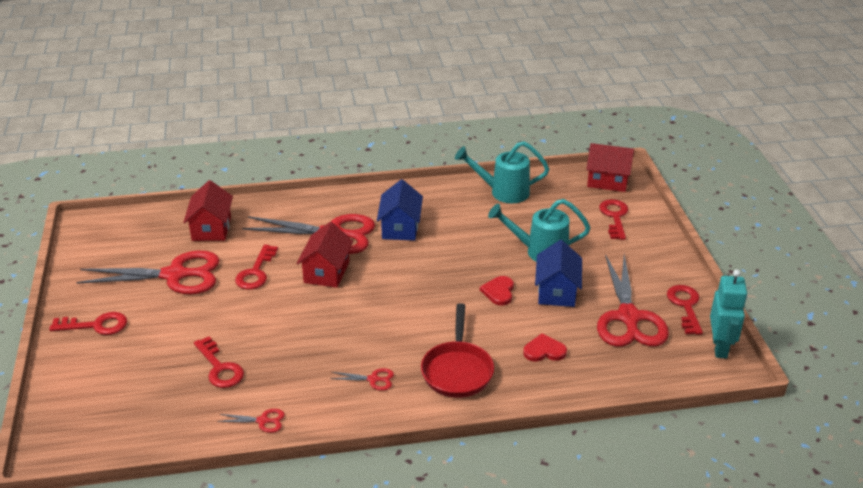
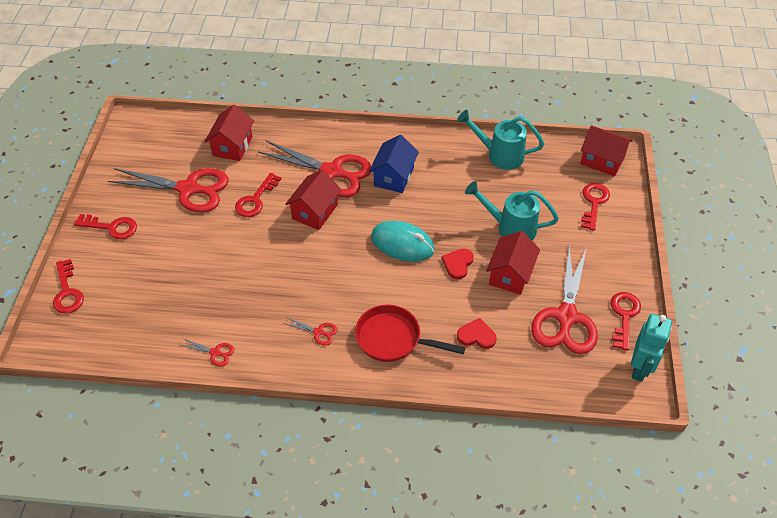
camera: 15 degrees right, 15 degrees up
(220, 368) = (197, 292): red key -> red key (67, 292)
(433, 284) = (402, 244): none -> turquoise mouse
(457, 370) = (393, 339): red pan -> red pan turned 90 degrees clockwise
(557, 291) = (510, 274): blue house -> red house

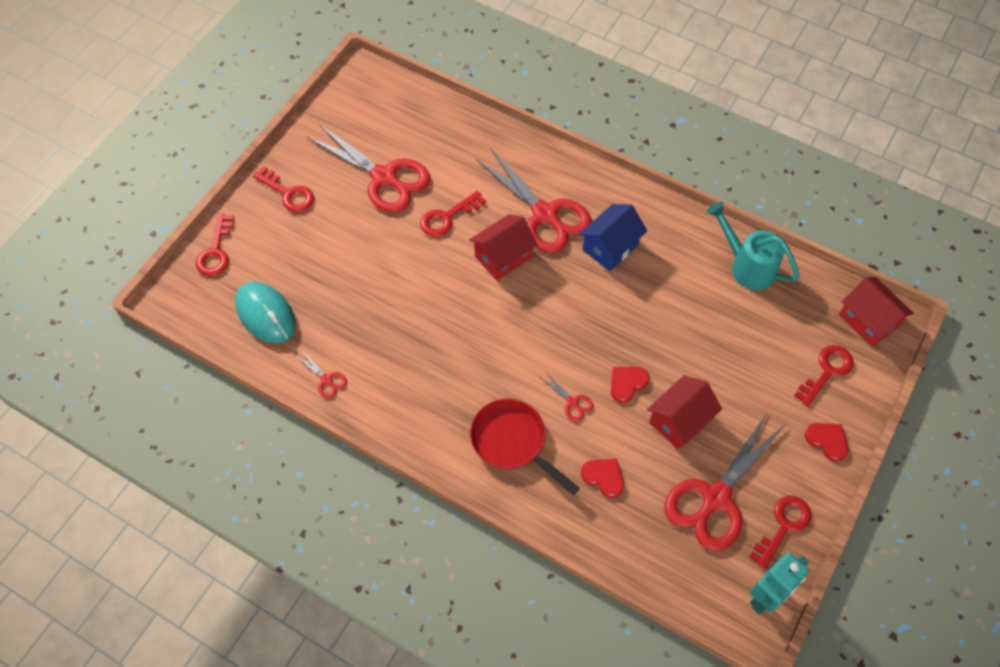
camera: 25 degrees right, 10 degrees up
(232, 146) = (453, 142): red house -> none
(318, 332) = (439, 401): red scissors -> red scissors (572, 402)
(402, 244) = (578, 334): turquoise mouse -> turquoise mouse (266, 314)
(510, 228) = (710, 363): turquoise watering can -> none
(620, 247) = (827, 440): none -> red heart

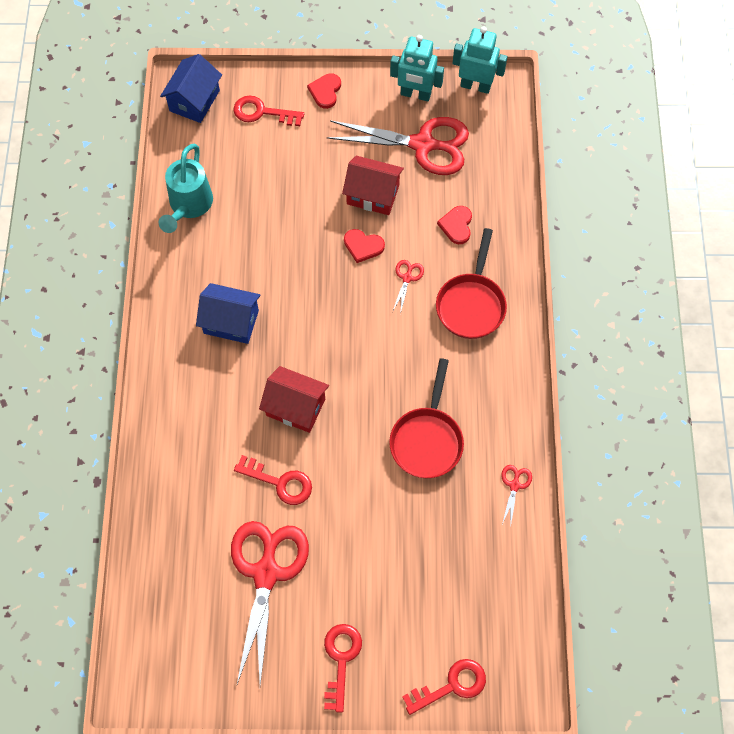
camera: 120 degrees left, 5 degrees up
(266, 314) = (487, 585): turquoise mouse -> none
(410, 336) = (427, 440): none -> red pan
(544, 214) = (226, 396): red scissors -> none
(783, 526) = (415, 94): red key -> turquoise robot
(868, 320) = (194, 101): red house -> blue house

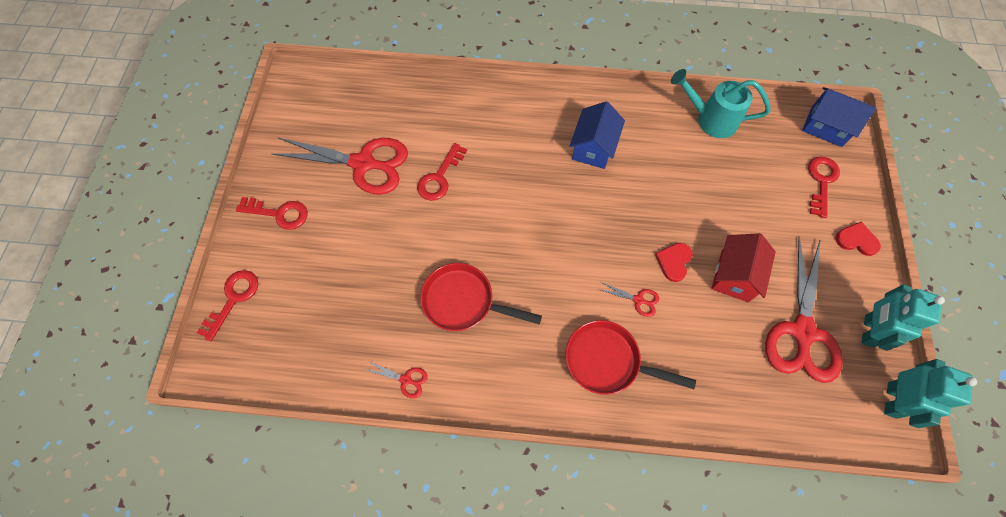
camera: 95 degrees right, 0 degrees up
(295, 407) = (507, 193): red house -> none
(451, 685) = (233, 299): red key -> red key turned 135 degrees counterclockwise
(456, 225) = (702, 357): red heart -> none

